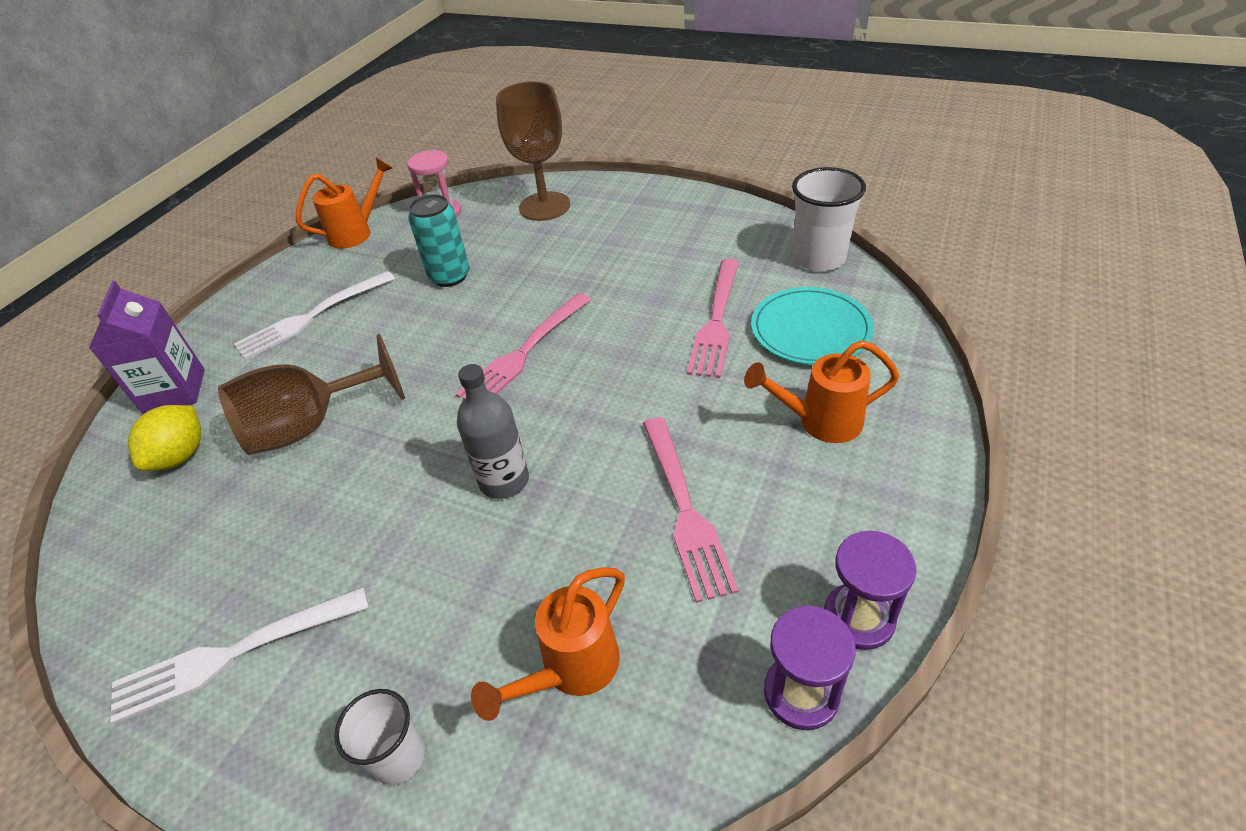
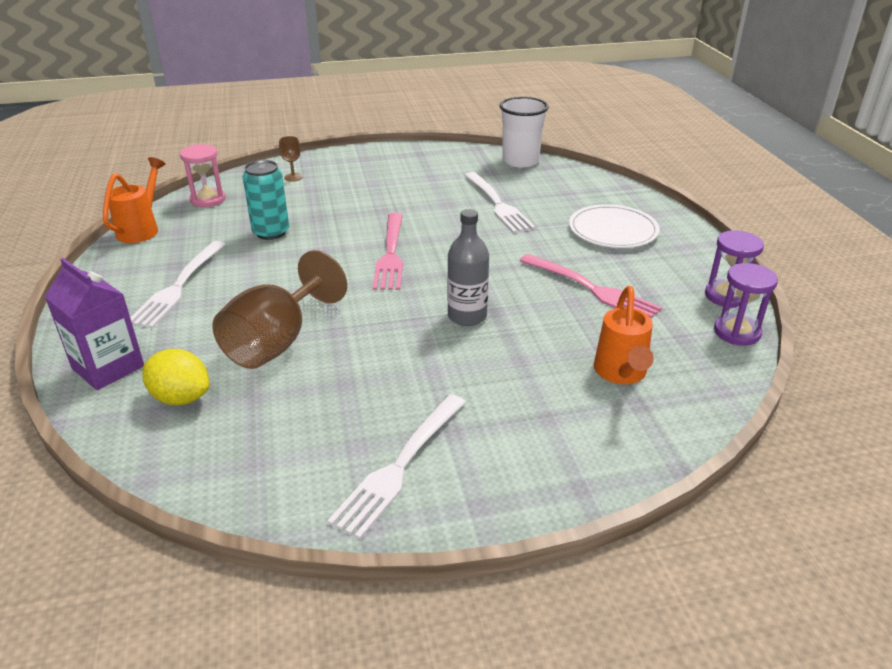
camera: 40 degrees left, 10 degrees down
(180, 456) = (181, 398): yellow lemon -> yellow lemon turned 45 degrees counterclockwise
(399, 757) = (578, 451): white cup -> none
(544, 206) = (293, 177): brown goblet -> brown goblet, size x0.42
(716, 321) = (498, 204): pink fork -> white fork
(810, 329) = (557, 193): turquoise plate -> none
(819, 422) = (613, 230): orange watering can -> white plate

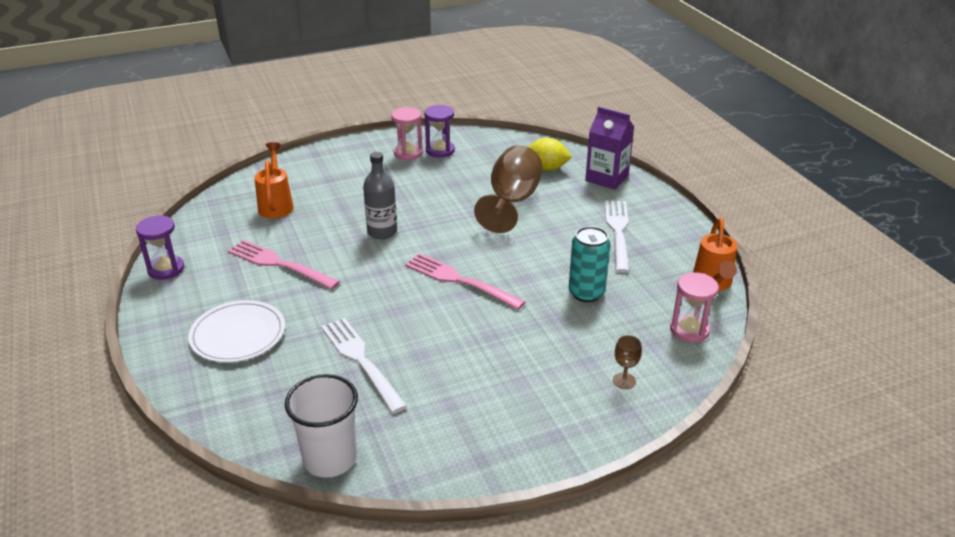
camera: 170 degrees right, 0 degrees up
(391, 254) = (459, 281): pink fork -> pink fork turned 45 degrees counterclockwise
(400, 466) = (408, 153): white fork -> pink hourglass
(737, 332) = (178, 240): purple hourglass -> purple hourglass (440, 150)

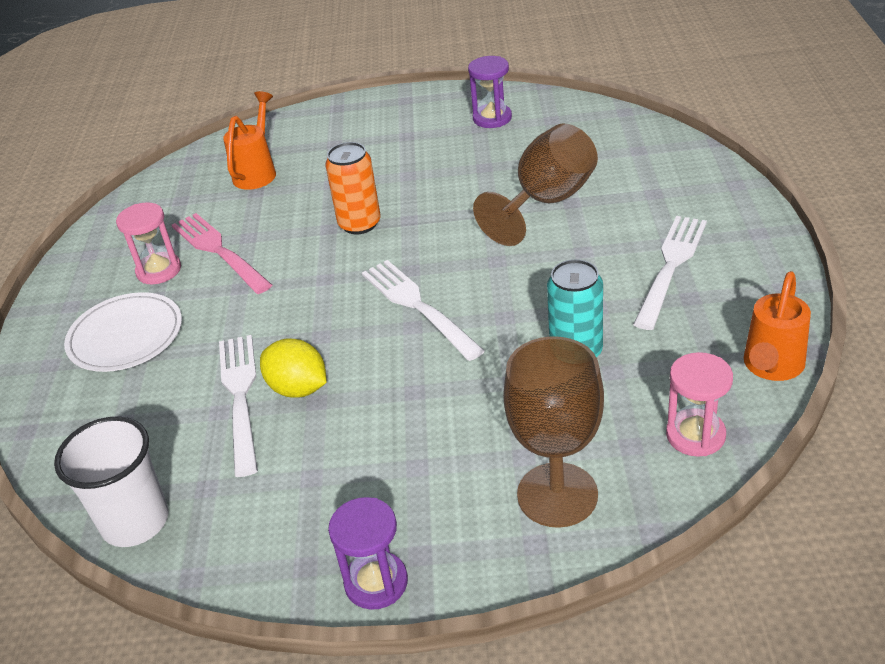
camera: 25 degrees right, 5 degrees up
(166, 269) = (97, 239): purple hourglass -> purple hourglass (376, 582)
(382, 232) = (359, 224): grey bottle -> orange can
(408, 153) = (450, 118): pink hourglass -> pink hourglass (159, 270)
(459, 281) = (418, 306): pink fork -> white fork
(546, 168) = (621, 158): yellow lemon -> yellow lemon (298, 388)
(607, 178) = (699, 182): purple carton -> none
(624, 381) = (557, 495): brown goblet -> brown goblet, size x2.41

